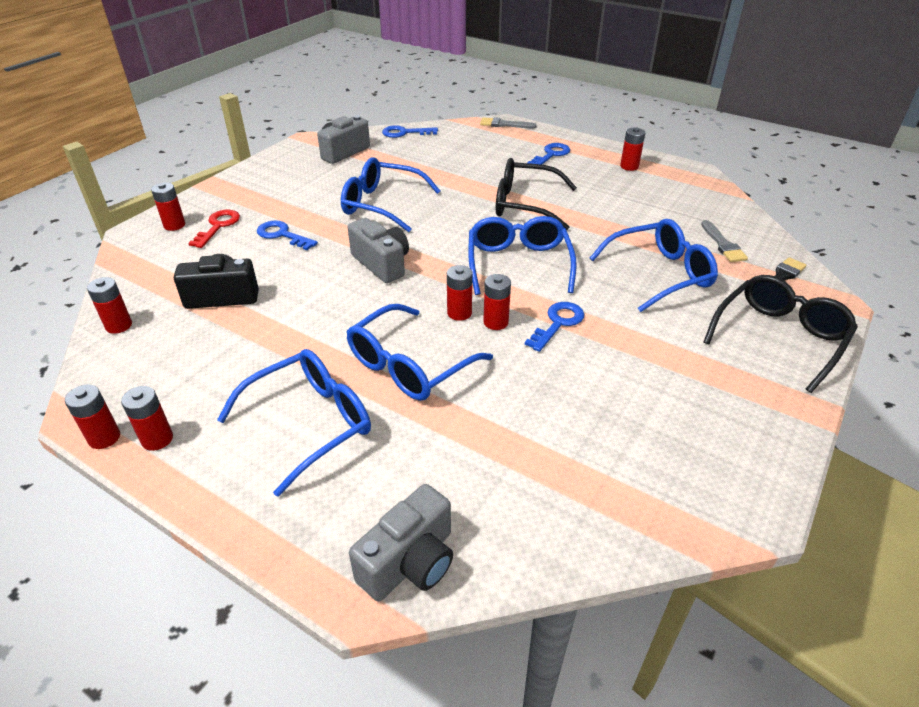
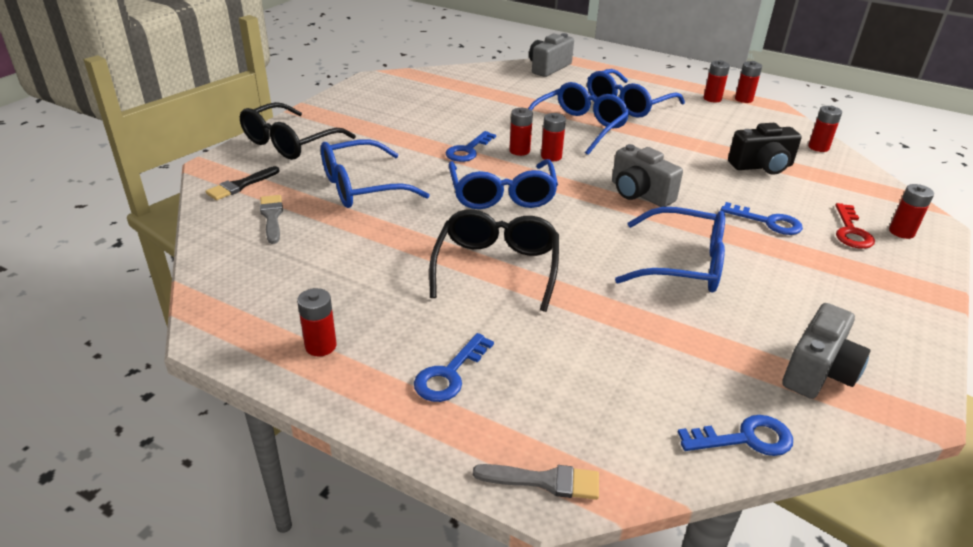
camera: 175 degrees right, 5 degrees down
(524, 204) = (496, 267): black glasses -> black glasses turned 90 degrees counterclockwise

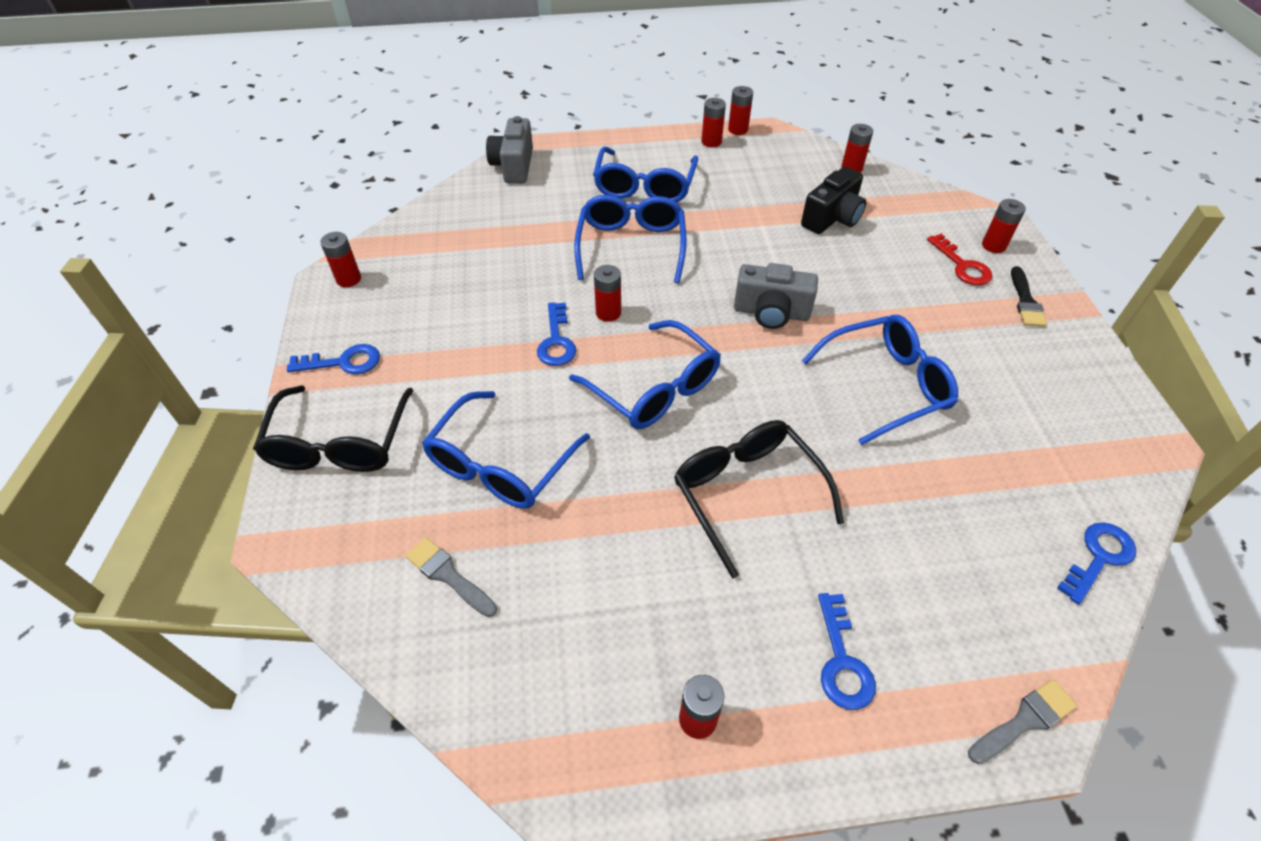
camera: 35 degrees left, 15 degrees up
(241, 185) = (354, 550): black brush -> black brush (1025, 301)
(551, 156) = (646, 304): red battery -> red battery (348, 279)
(768, 222) = (898, 290): blue key -> blue key (343, 362)
(818, 371) = (1077, 447): grey camera -> none

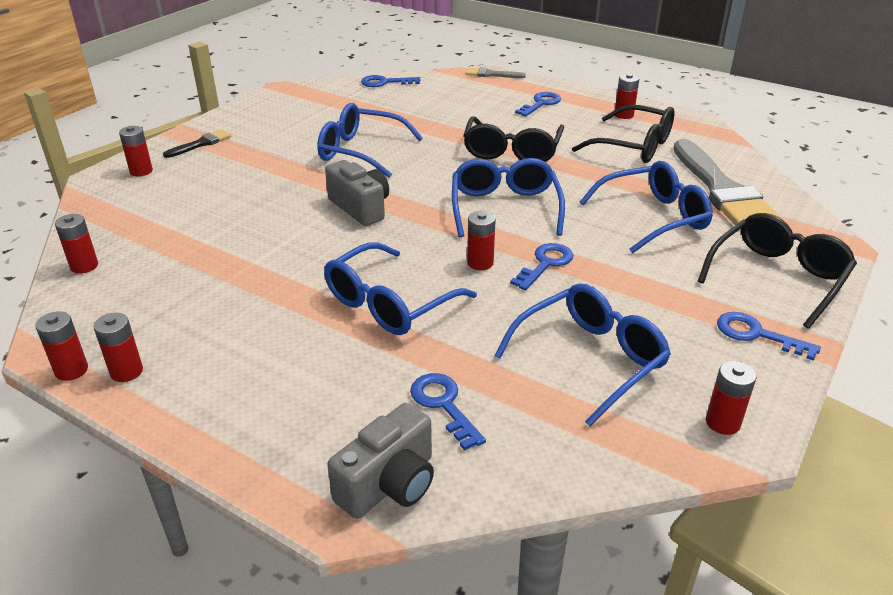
camera: 140 degrees left, 15 degrees down
(448, 575) = (721, 189): grey brush -> grey brush, size x2.23
(525, 208) = (443, 405): none -> blue key
(615, 616) = (634, 146): none -> black glasses
(644, 187) = (286, 356): blue glasses -> blue glasses (590, 359)
(832, 218) = (193, 238): black camera -> none
(962, 265) = (187, 172): red key -> none

